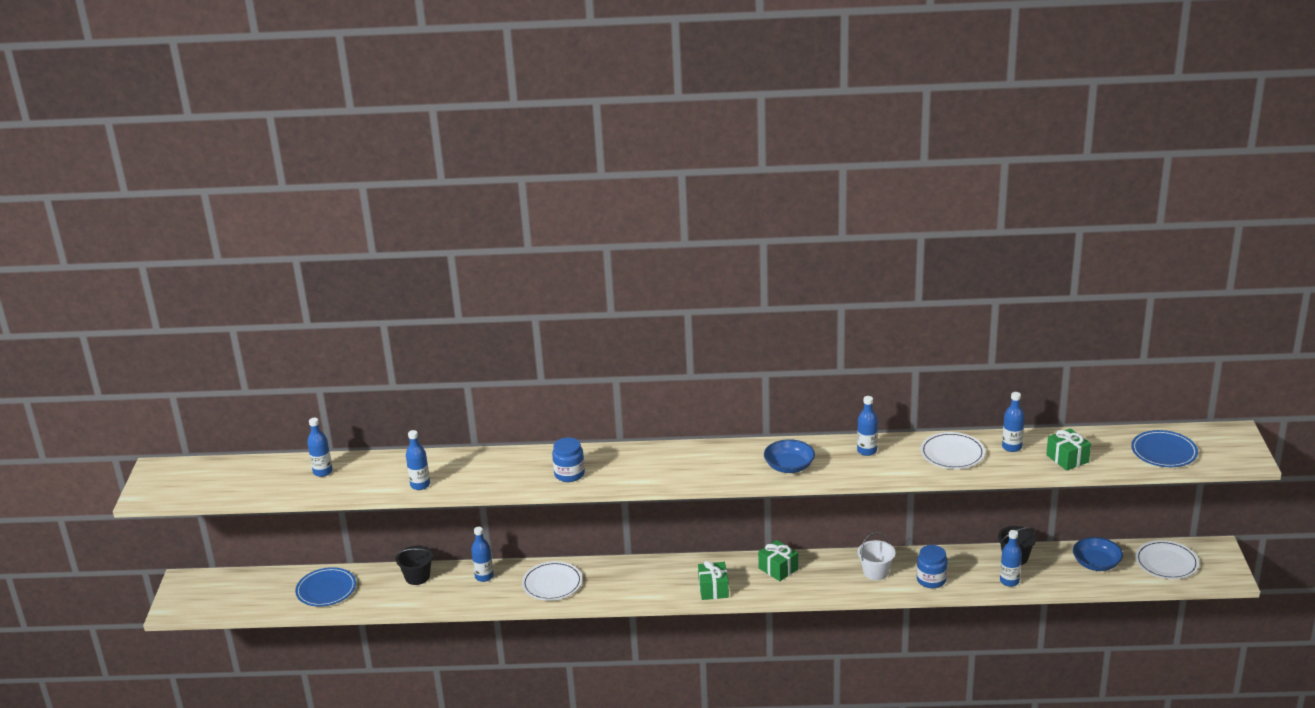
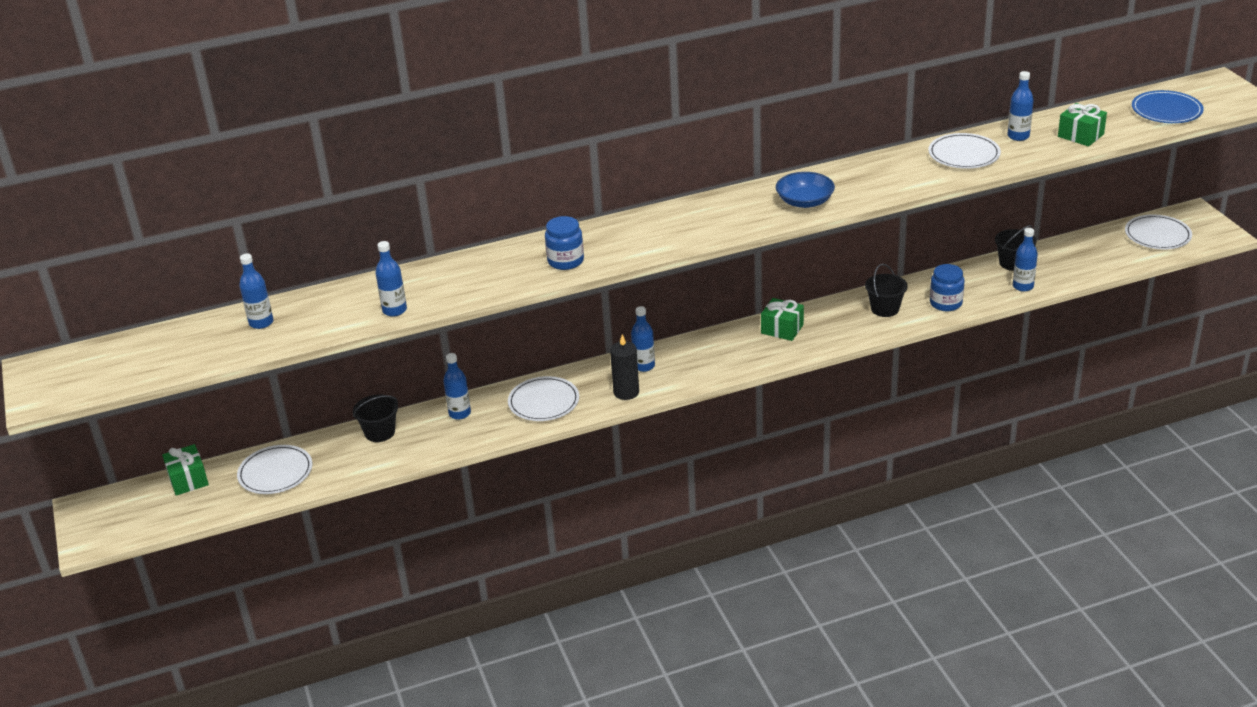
camera: 20 degrees left, 5 degrees up
(326, 589) = (275, 472): blue plate -> white plate
(620, 592) = (626, 392): none -> black candle
(713, 589) = (727, 365): green gift -> green gift (188, 479)
(867, 451) = (875, 170): blue bottle -> blue bottle (644, 366)
(875, 572) = (885, 309): white bucket -> black bucket
(1096, 563) = (1093, 251): blue bowl -> none

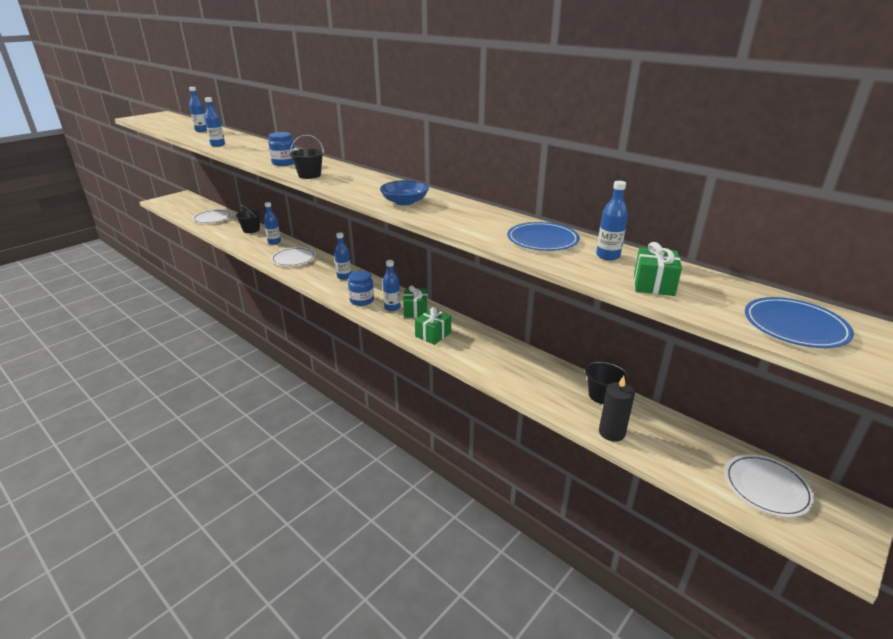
camera: 60 degrees right, 5 degrees down
(188, 479) = (204, 205): green gift -> green gift (433, 334)
(626, 392) = (314, 278): black candle -> black candle (611, 433)
(885, 309) = (474, 345): black bucket -> black bucket (309, 175)
(945, 303) = (506, 372): blue jar -> blue jar (362, 300)
(964, 154) = (542, 239): white plate -> blue plate
(1023, 286) = (570, 409): blue bottle -> blue bottle (392, 307)

